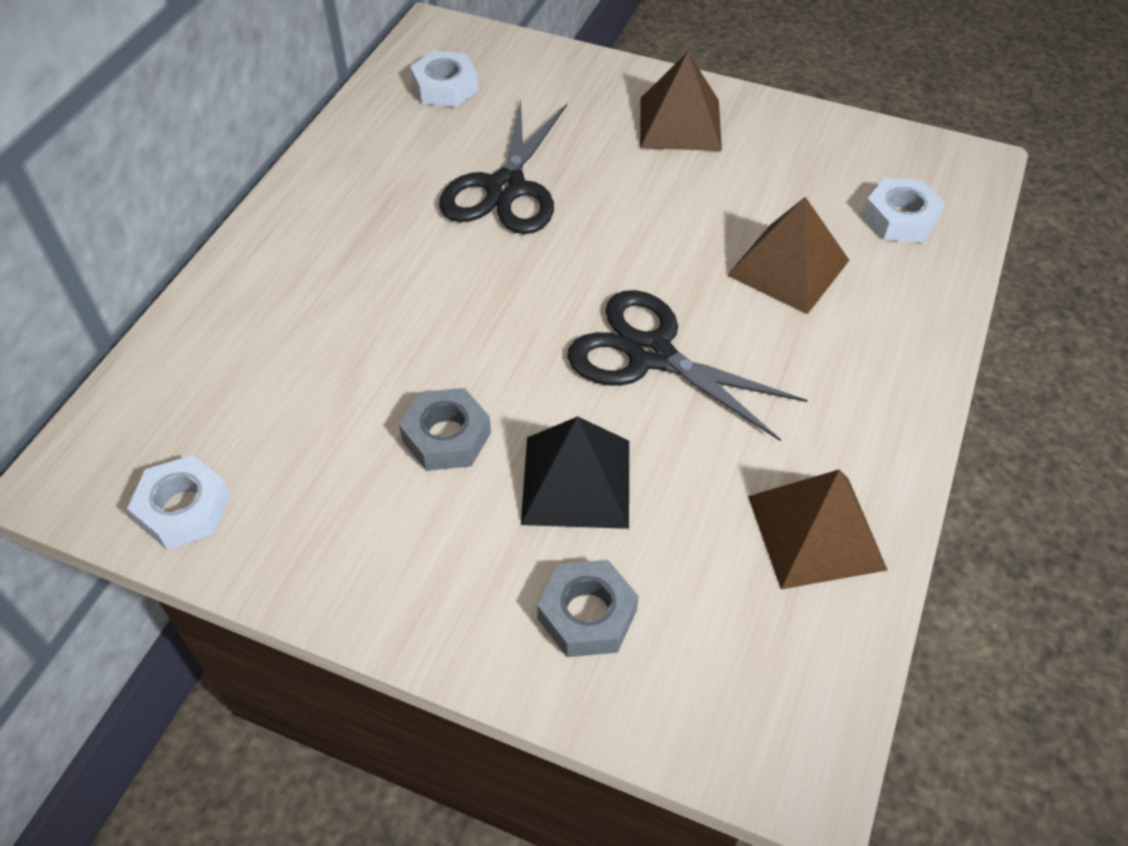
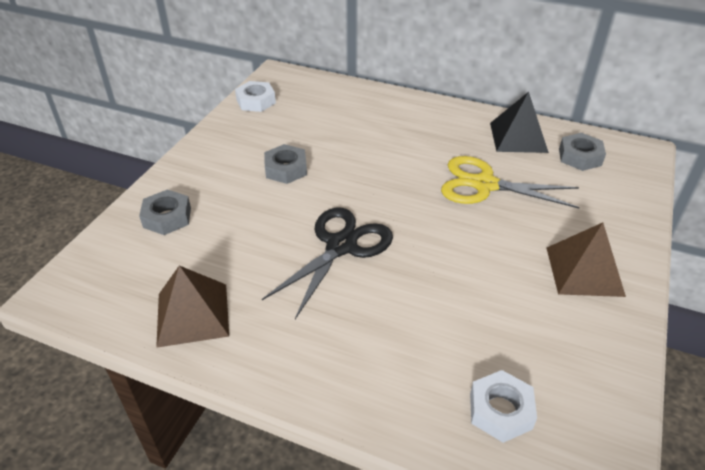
camera: 90 degrees right, 10 degrees down
(445, 87) = (580, 157): white nut -> grey nut
(505, 188) = (484, 184): black scissors -> yellow scissors
(576, 481) = (249, 214): black pyramid -> black pyramid (518, 137)
(788, 267) = (428, 323): brown pyramid -> none

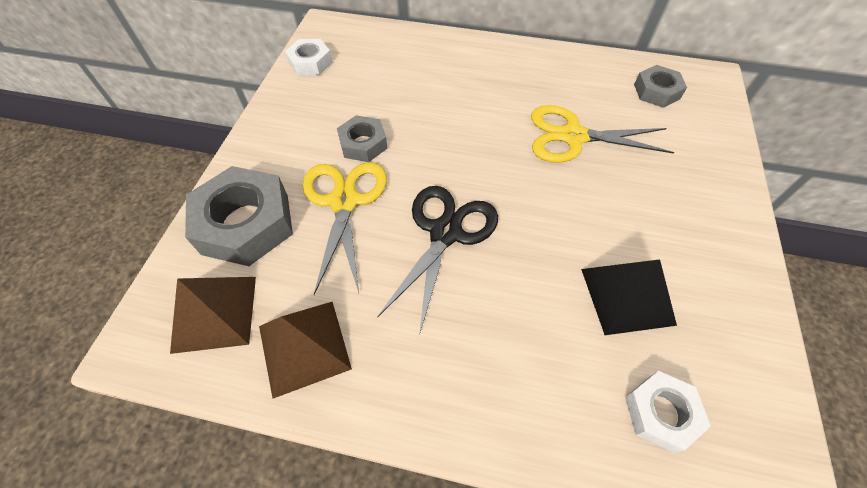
camera: 10 degrees left, 15 degrees up
(167, 217) = (246, 223): grey nut -> grey nut, size x1.77
(257, 211) = (344, 201): none -> yellow scissors
(518, 137) = (591, 75): black pyramid -> black pyramid (627, 296)
(584, 271) = (696, 226): brown pyramid -> brown pyramid (214, 313)

